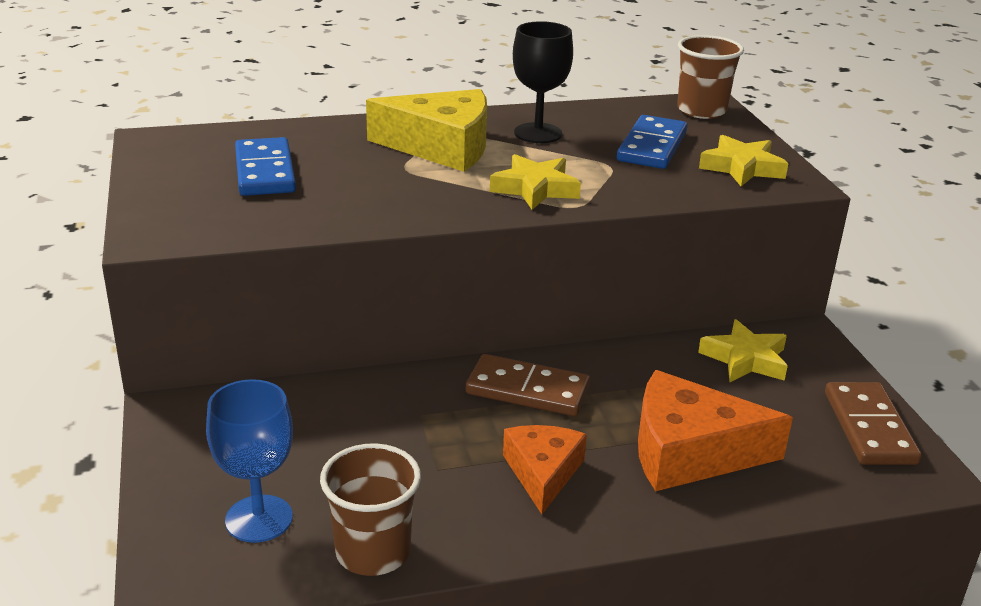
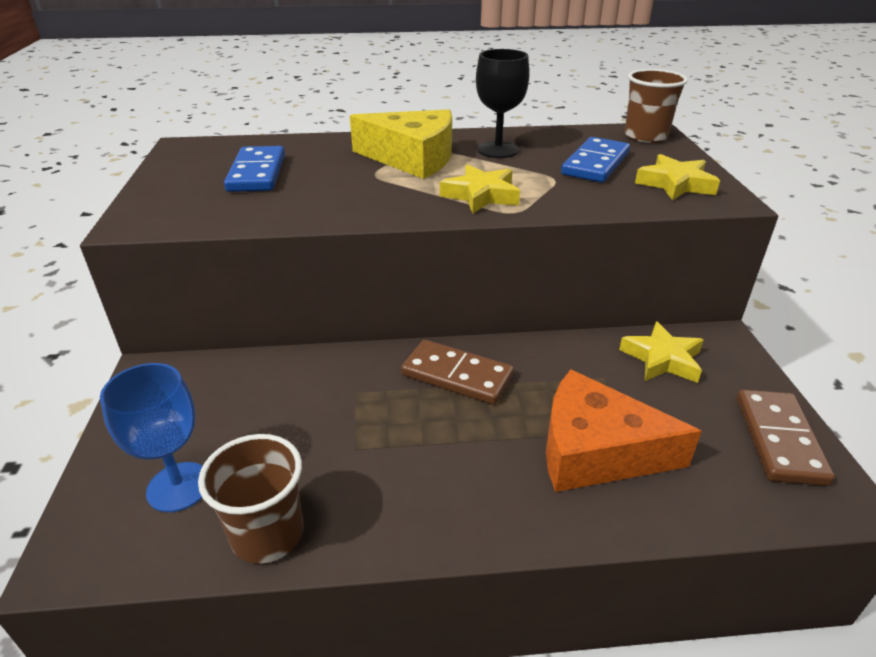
camera: 10 degrees right, 5 degrees up
(543, 473) = (450, 461): orange cheese -> none

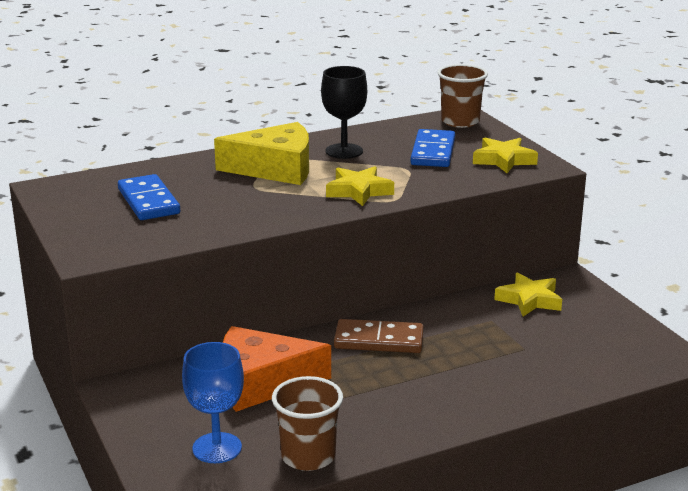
camera: 20 degrees left, 10 degrees down
(595, 450) = (508, 365): orange cheese -> orange cheese (261, 382)
(778, 439) = (627, 333): brown domino -> none

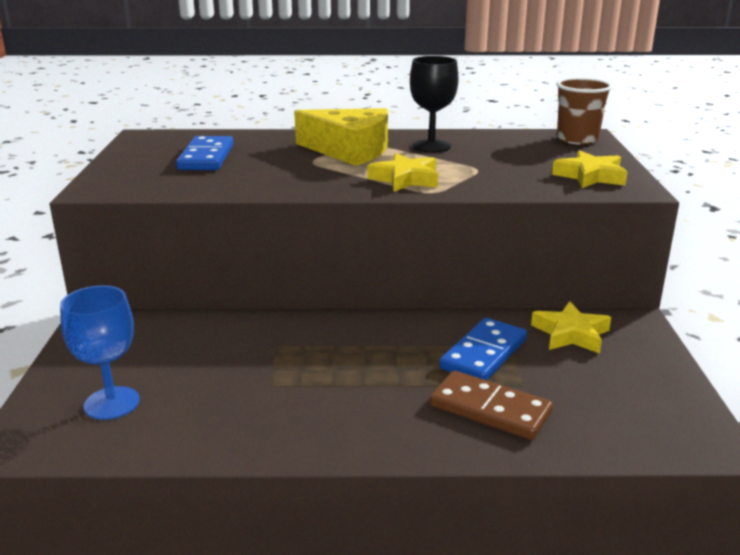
camera: 25 degrees right, 0 degrees up
(261, 382) = (220, 350): orange cheese -> none
(308, 456) = (184, 439): brown cup -> none
(379, 340) = (372, 337): brown domino -> brown domino (490, 409)
(433, 152) = (520, 159): blue domino -> blue domino (483, 354)

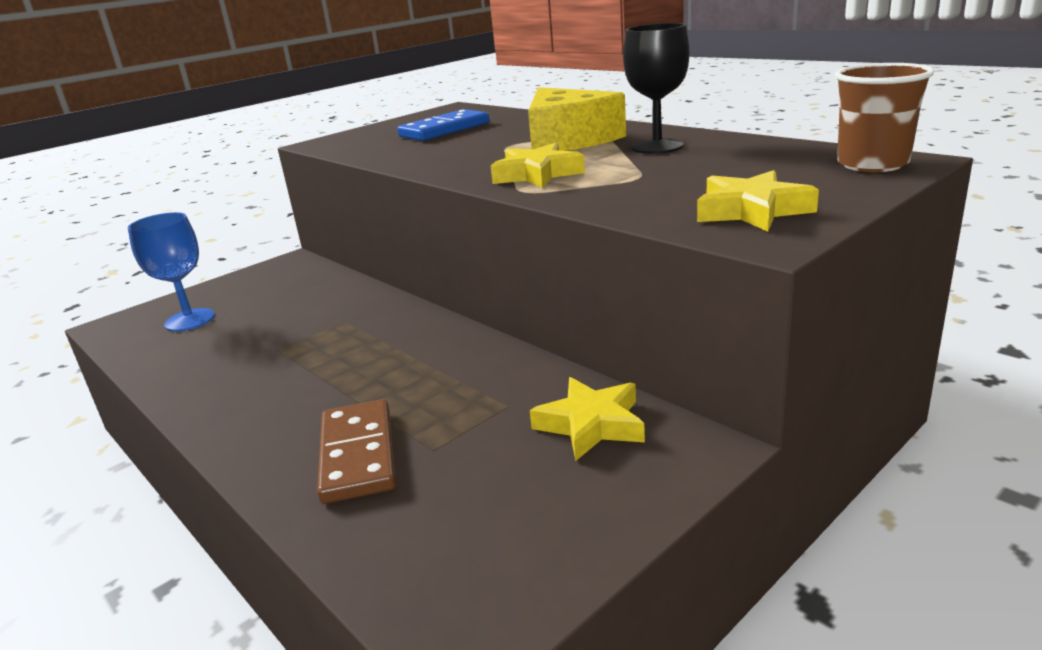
camera: 50 degrees right, 0 degrees up
(483, 354) = (464, 401): blue domino -> none

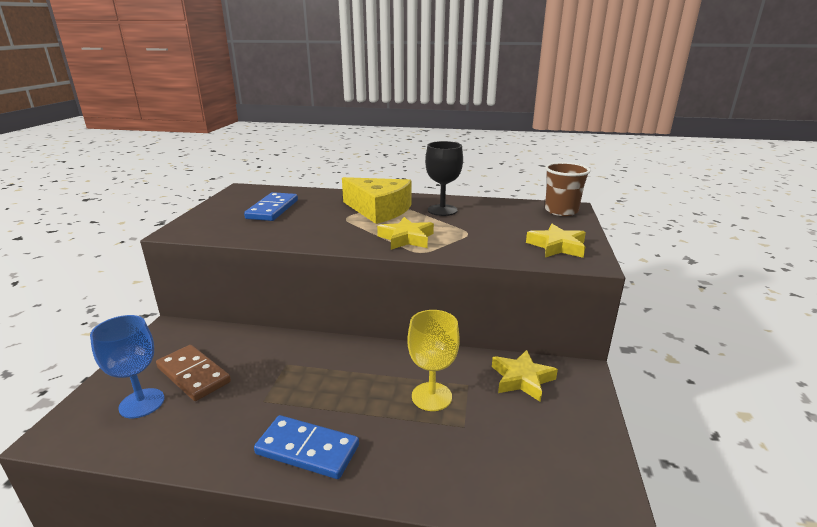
camera: 40 degrees left, 0 degrees up
(252, 408) = (307, 449): none -> blue domino
(357, 455) = (426, 449): brown domino -> brown domino (193, 375)
(442, 403) = (431, 396): none -> yellow goblet

